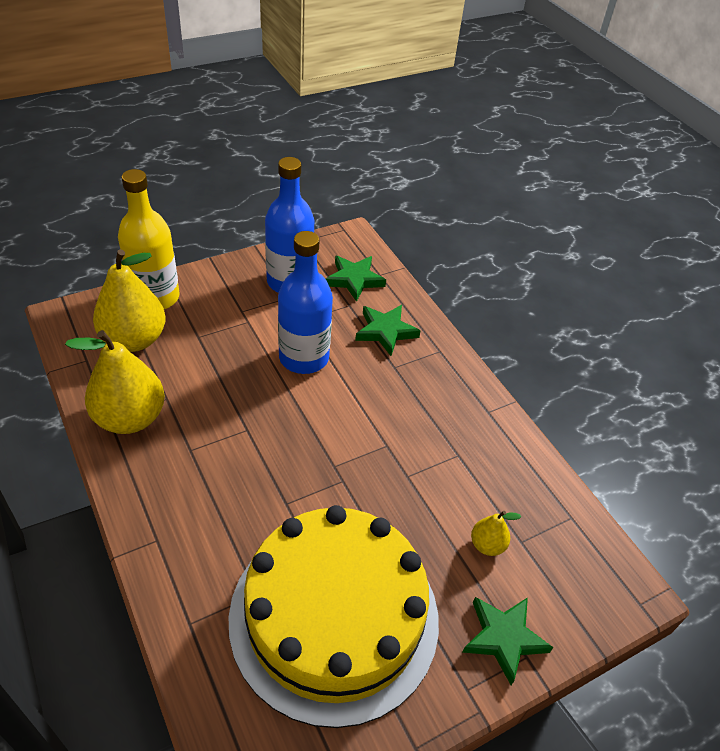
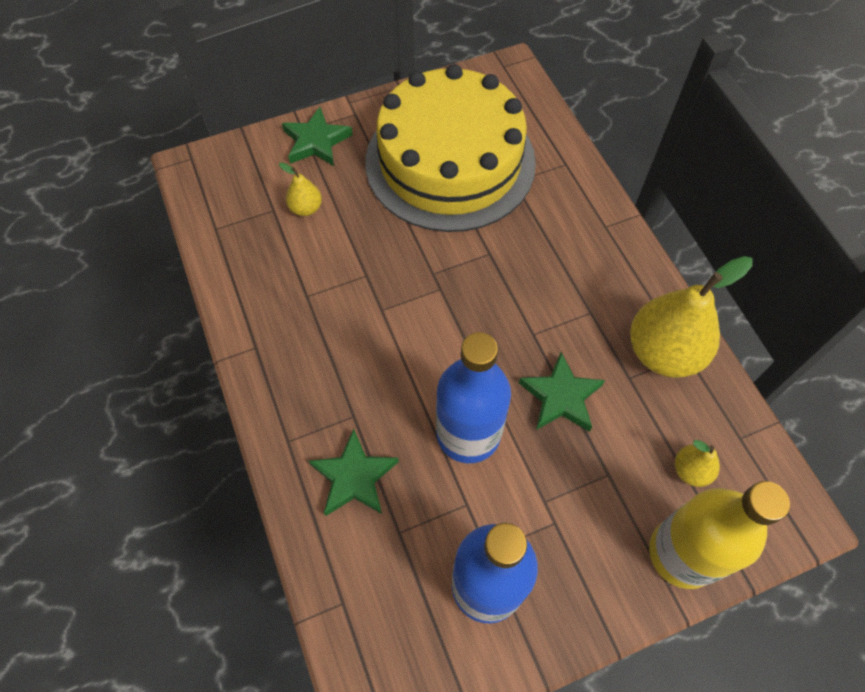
camera: 170 degrees left, 15 degrees up
(134, 339) = (690, 470): yellow pear -> yellow pear, size x0.47
(354, 280) = (385, 590): green star -> green star (560, 397)

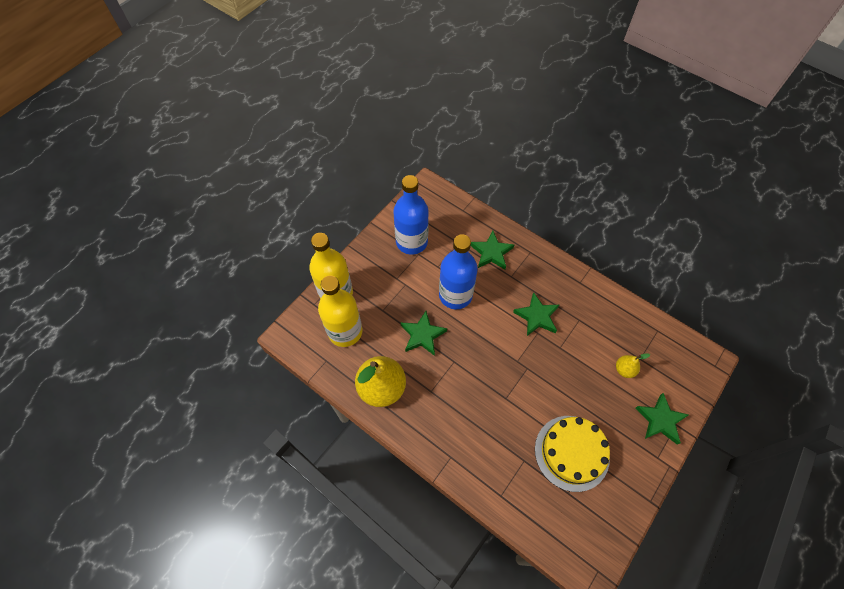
camera: 150 degrees right, 0 degrees up
(364, 332) = (537, 316): none -> green star
(450, 162) = (571, 452): yellow cake -> yellow cake, size x0.60
(690, 470) = (345, 331): yellow pear -> yellow bottle

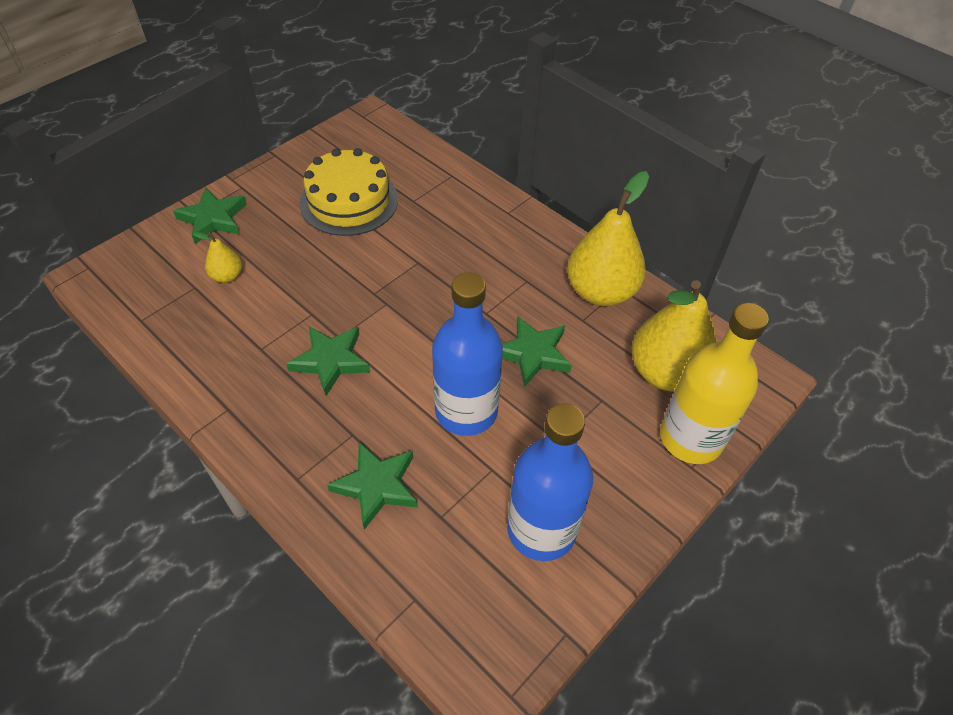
camera: 175 degrees left, 10 degrees down
(345, 331) = (666, 373): yellow bottle -> yellow pear

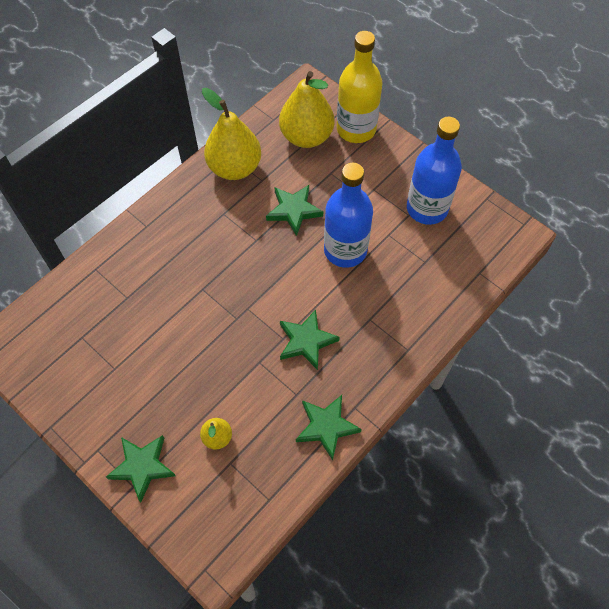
camera: 90 degrees left, 10 degrees up
(349, 201) = (124, 350): yellow cake -> none
(377, 485) = (408, 300): green star -> green star (326, 427)

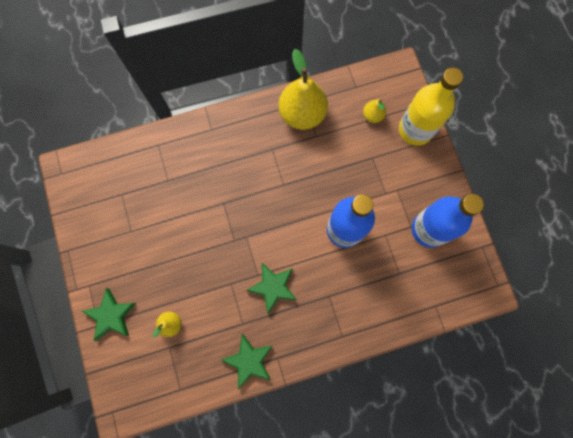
camera: 30 degrees right, 15 degrees up
(294, 210) = (325, 175): green star -> none
(306, 136) = (372, 115): yellow pear -> yellow pear, size x0.47

